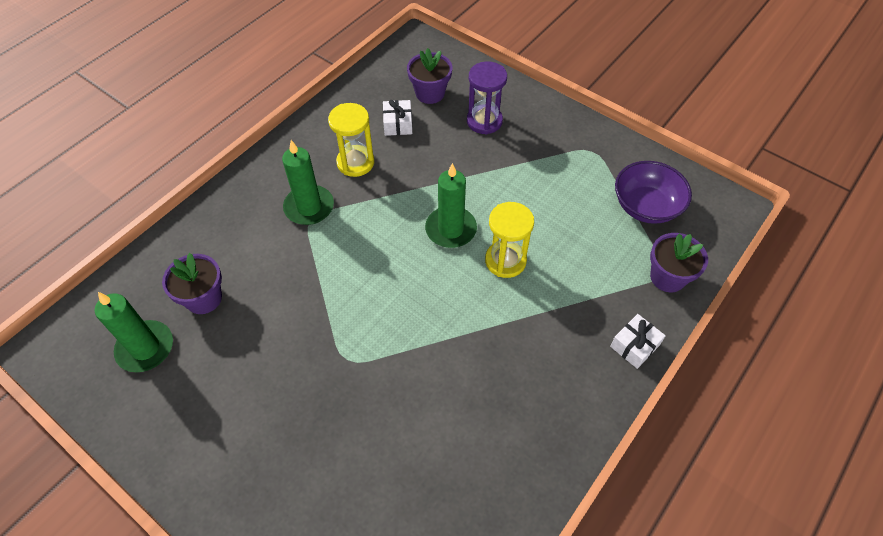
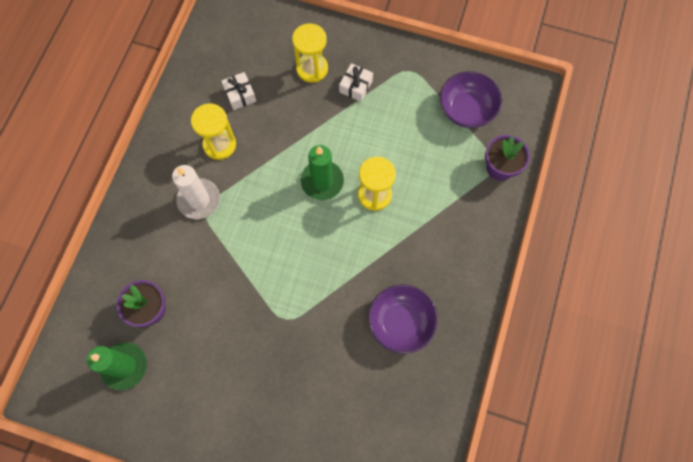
camera: 20 degrees left, 15 degrees up
(309, 207) = (199, 200): green candle -> white candle
(430, 93) = (255, 54): purple flower pot -> none
(483, 410) = (401, 322): none -> purple bowl
(484, 121) = (312, 69): purple hourglass -> yellow hourglass
(634, 346) = (492, 233): white gift -> white gift (356, 86)

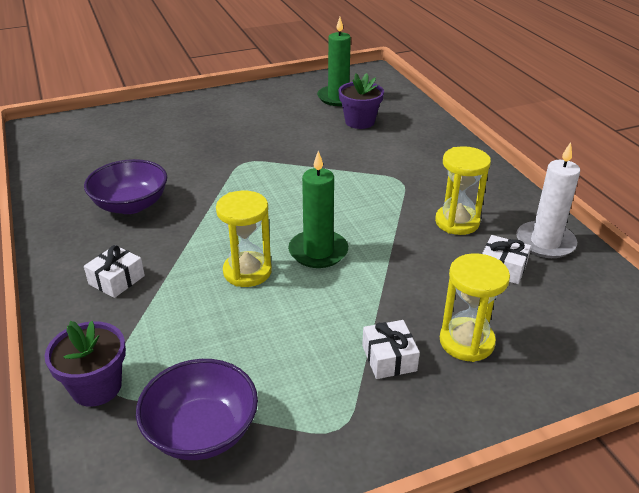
camera: 140 degrees right, 35 degrees down
(199, 200) = (415, 182): white candle -> white candle (545, 242)
(451, 243) = (116, 280): none -> white gift

